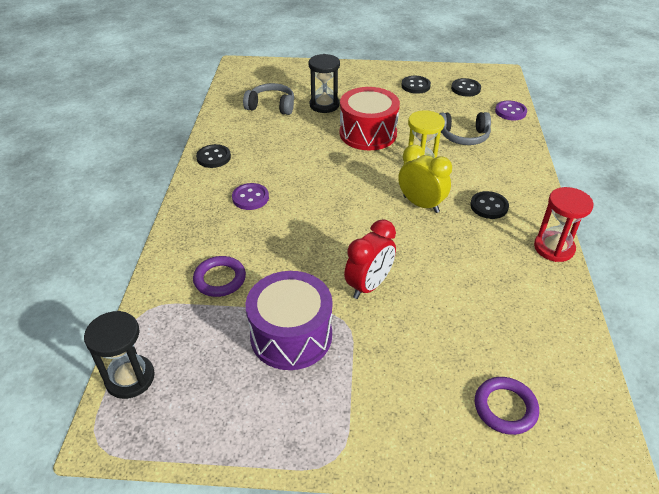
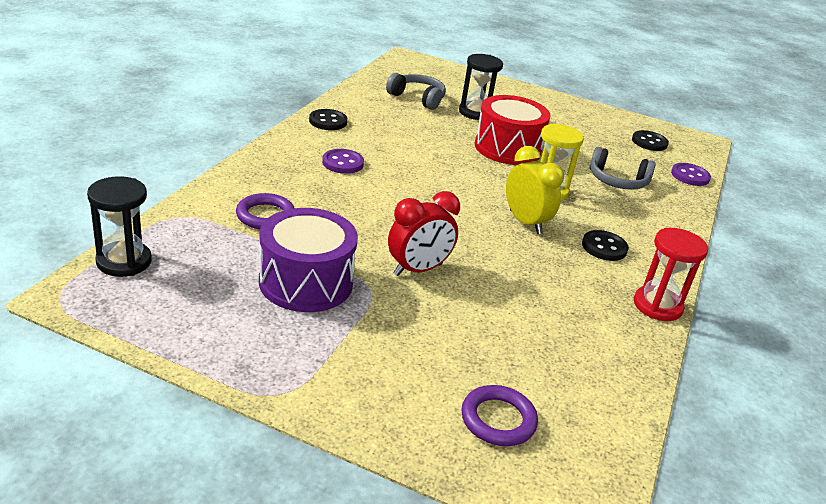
camera: 15 degrees right, 10 degrees down
(415, 86) = (591, 124): black button -> none

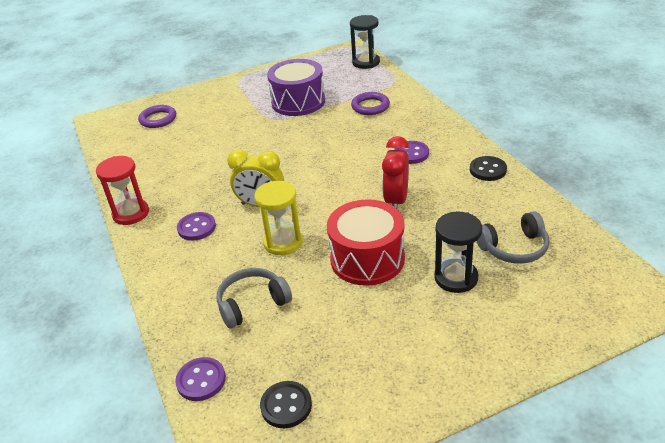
camera: 140 degrees right, 5 degrees up
(418, 270) = (268, 138): red clock -> red clock (396, 201)
(604, 247) = (196, 227): black button -> purple button

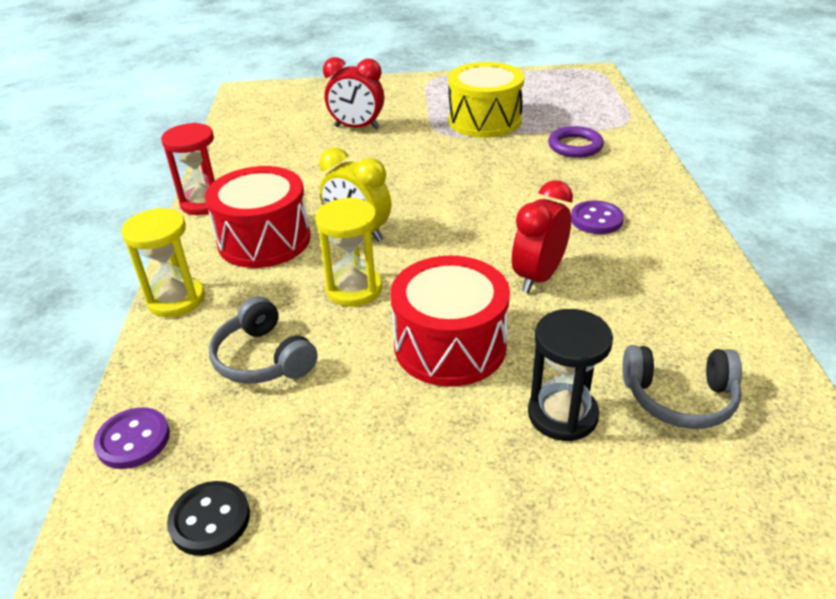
camera: 20 degrees right, 0 degrees up
(158, 119) = (308, 104): purple ring -> none
(162, 286) = (176, 299): none -> yellow hourglass
(196, 227) = (264, 240): purple button -> red drum
(208, 129) = (357, 127): none -> red clock
(252, 304) = (263, 358): grey headphones -> grey headphones turned 120 degrees counterclockwise
(298, 102) = (484, 120): purple drum -> yellow drum
(366, 62) = (601, 92): black hourglass -> none
(488, 170) = (698, 270): black button -> none

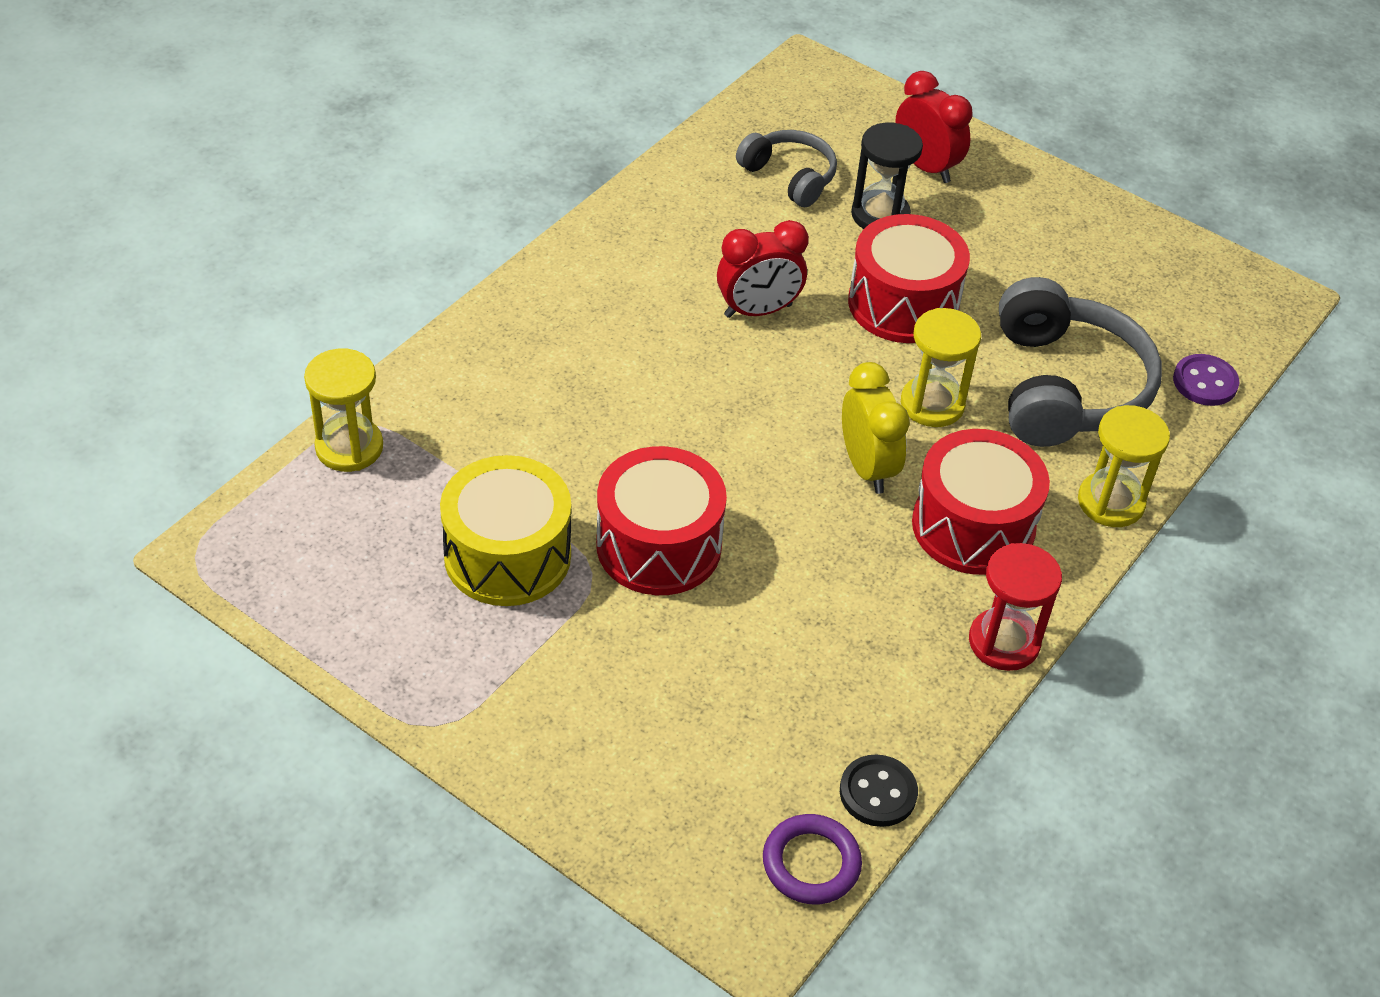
camera: 145 degrees left, 10 degrees up
(210, 520) = (1171, 297): black button -> black button (878, 793)
(263, 358) = (1064, 387): grey headphones -> grey headphones, size x1.74
(357, 127) = (684, 669): red clock -> red clock (926, 167)
(425, 153) = (658, 545): none -> red drum
(575, 146) = (479, 430): purple ring -> purple ring (811, 863)
(596, 219) = (620, 328): purple button -> none
(612, 115) = (349, 447): none -> yellow hourglass

